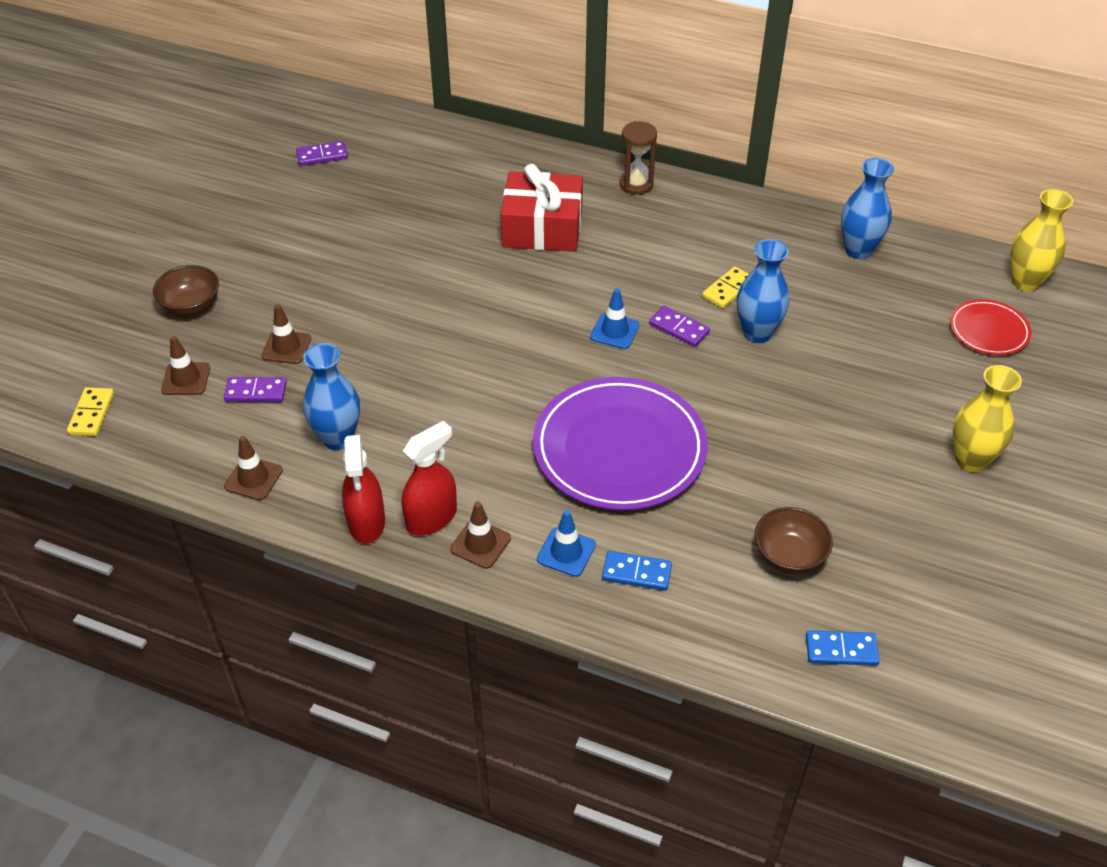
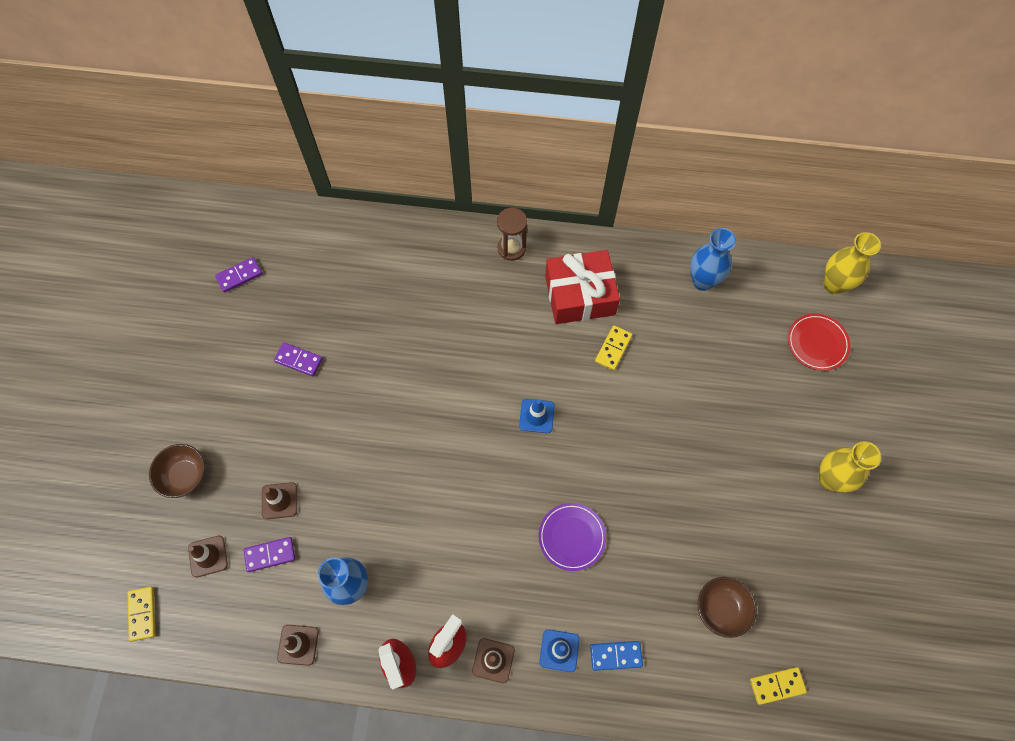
camera: 15 degrees left, 20 degrees up
(542, 228) = (449, 316): red gift -> red gift (580, 295)
(619, 448) = (572, 537): purple plate -> purple plate, size x0.50
(679, 328) = (585, 400): purple domino -> purple domino (298, 360)
(757, 333) = (646, 390): blue vase -> none
(841, 650) = (777, 685): blue domino -> yellow domino

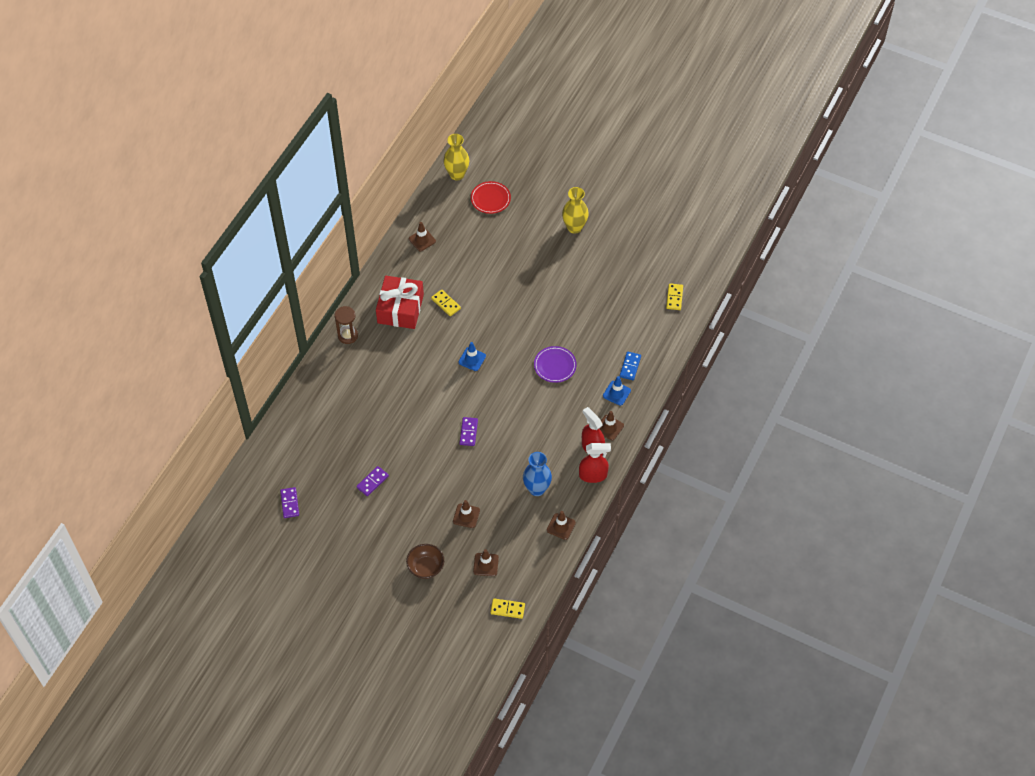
camera: 70 degrees left, 10 degrees down
(270, 554) = (499, 529): purple domino -> purple domino (468, 432)
(703, 281) = (422, 240): blue vase -> brown traffic cone
(721, 609) = (625, 307): brown bowl -> none

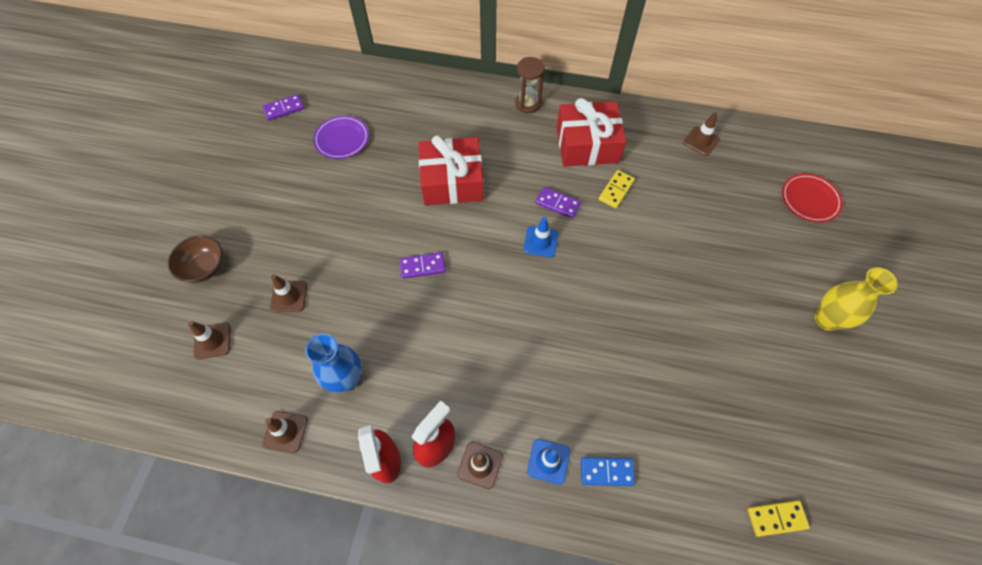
camera: 75 degrees right, 5 degrees up
(372, 482) = (325, 179): purple domino -> purple domino (557, 204)
(403, 400) = (452, 181): none -> red gift
(457, 174) = (824, 152): yellow vase -> none
(507, 609) = (139, 388): yellow domino -> none
(555, 365) = (567, 352): purple plate -> purple plate (342, 139)

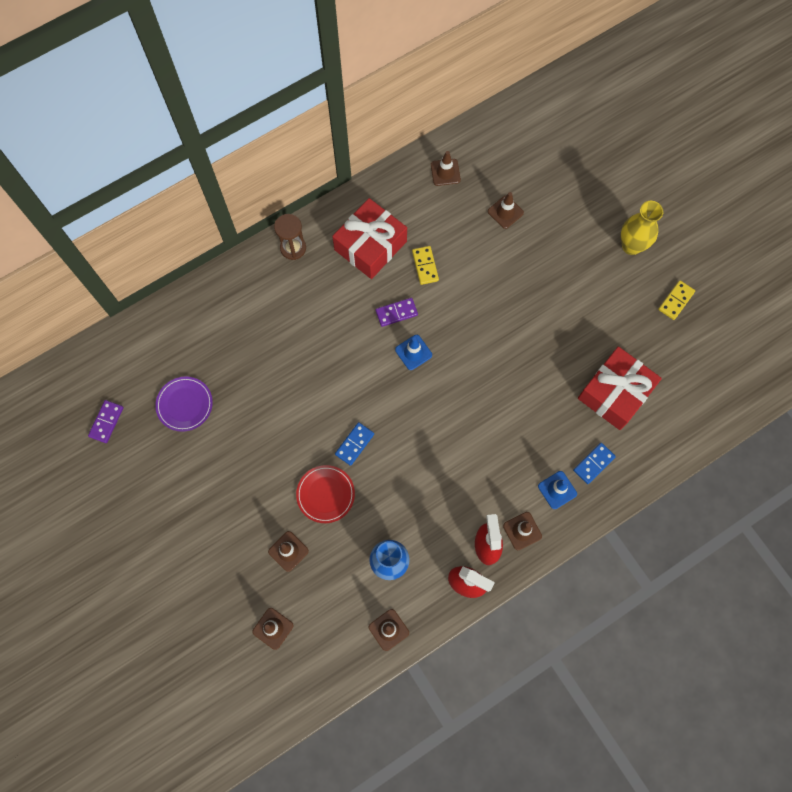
camera: 45 degrees left, 10 degrees up
(205, 268) = (204, 591): brown bowl -> none
(422, 266) = (354, 444): purple domino -> blue domino
(452, 181) = (306, 363): red gift -> red gift (615, 393)
(726, 204) = (505, 212): none -> brown traffic cone
(776, 518) = (700, 401): yellow domino -> yellow domino (676, 301)
(809, 199) = (553, 160): red plate -> red plate (325, 494)

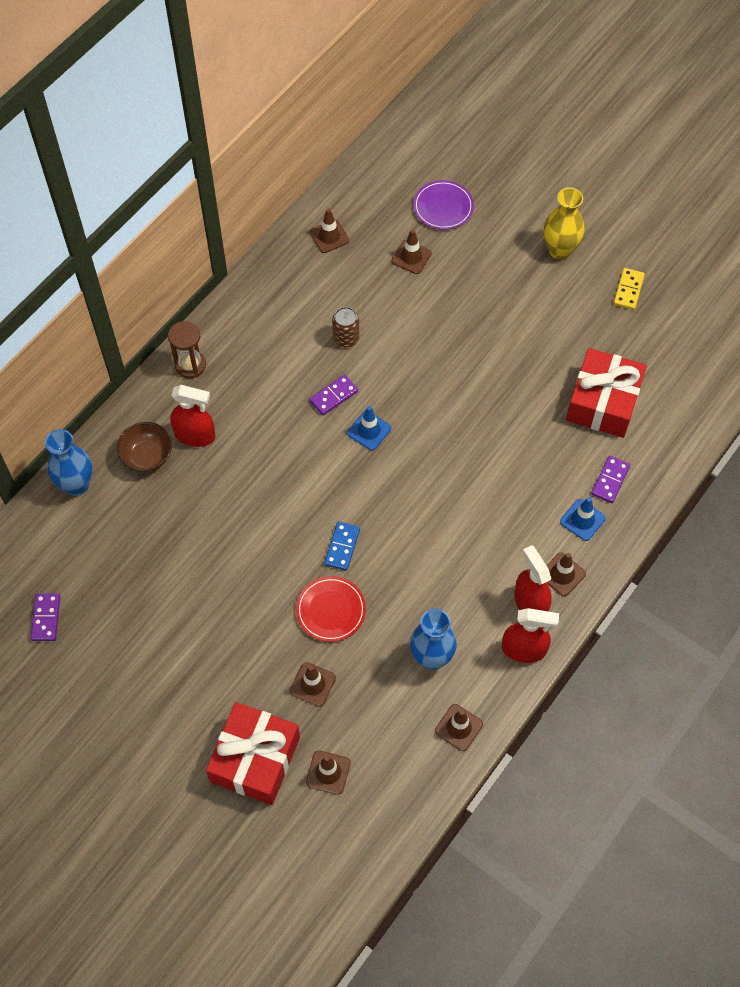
camera: 20 degrees left, 10 degrees down
(169, 319) = (76, 485): none -> blue vase
(184, 404) = (131, 569): purple plate -> purple plate (443, 207)
(231, 314) = (147, 456): none -> brown bowl
(275, 309) = (195, 435): none -> red spray bottle
(370, 245) = (277, 336): red gift -> red gift (255, 759)
(425, 266) = (346, 338): yellow domino -> brown can
(593, 464) = (610, 480): blue domino -> purple domino

